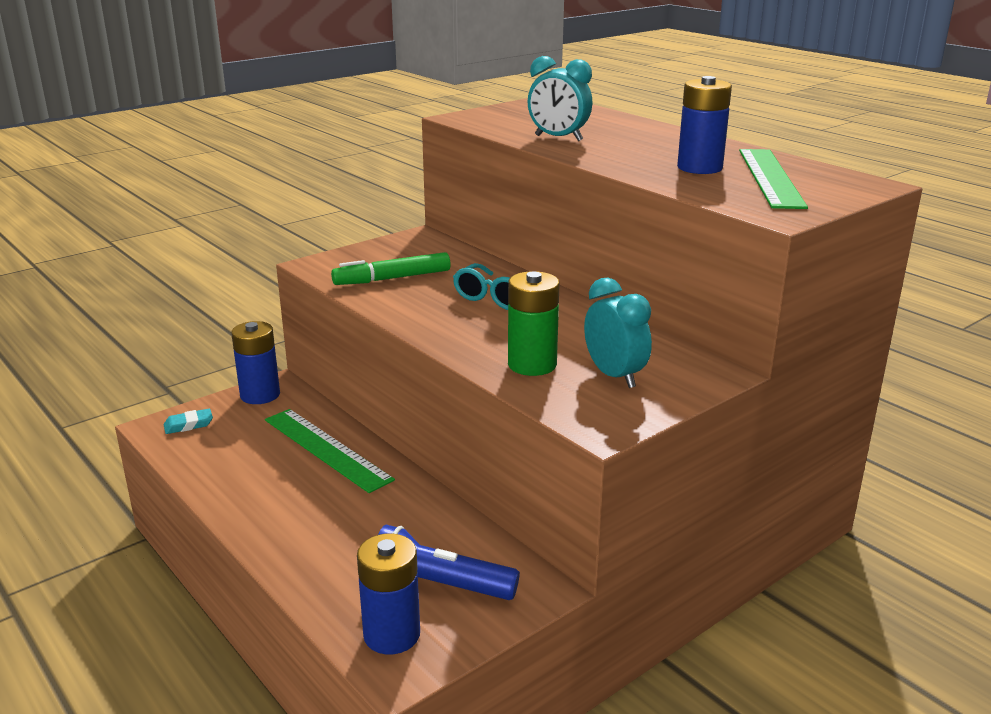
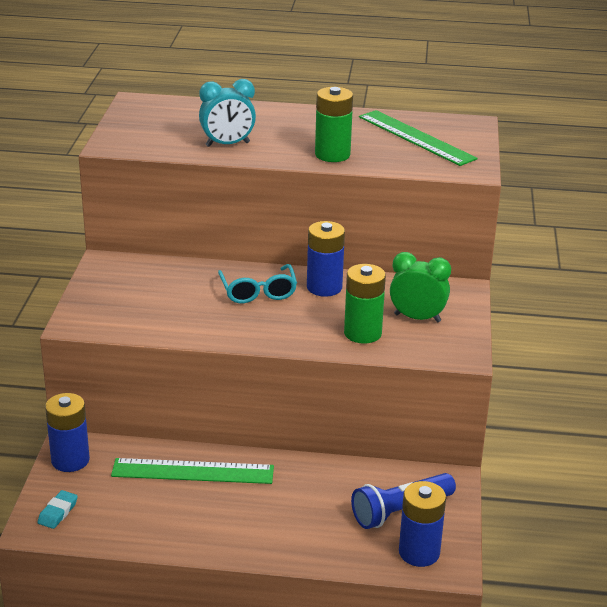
camera: 45 degrees left, 5 degrees up
(392, 278) = (158, 309): green marker -> none
(614, 376) = (417, 318): turquoise clock -> green clock
(643, 167) = (332, 155): none -> green battery
(699, 168) = (365, 143): blue battery -> blue battery (324, 287)

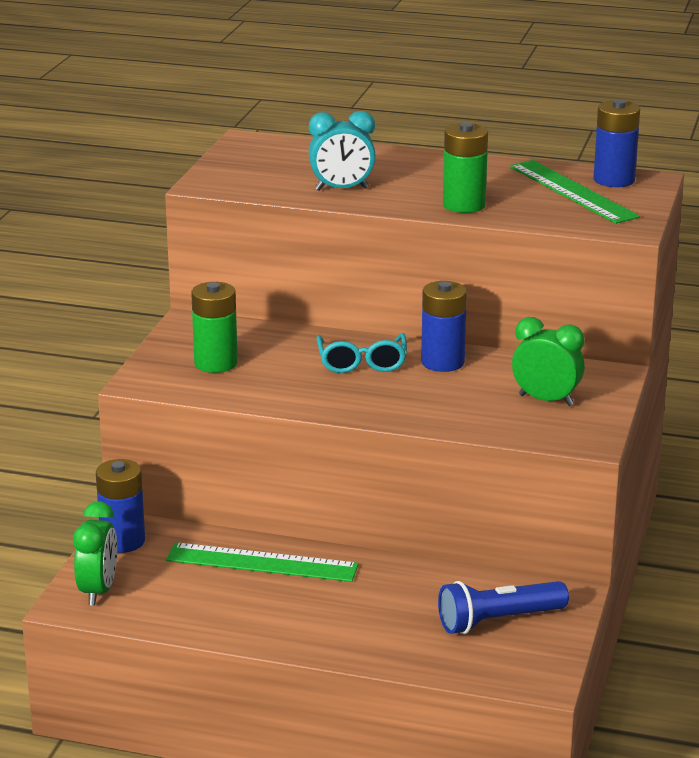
camera: 10 degrees right, 5 degrees down
(58, 512) = (98, 591): turquoise eraser -> green clock
(362, 333) = (475, 412): green battery -> green battery (216, 363)
(419, 552) = (509, 663): blue battery -> blue battery (614, 180)

